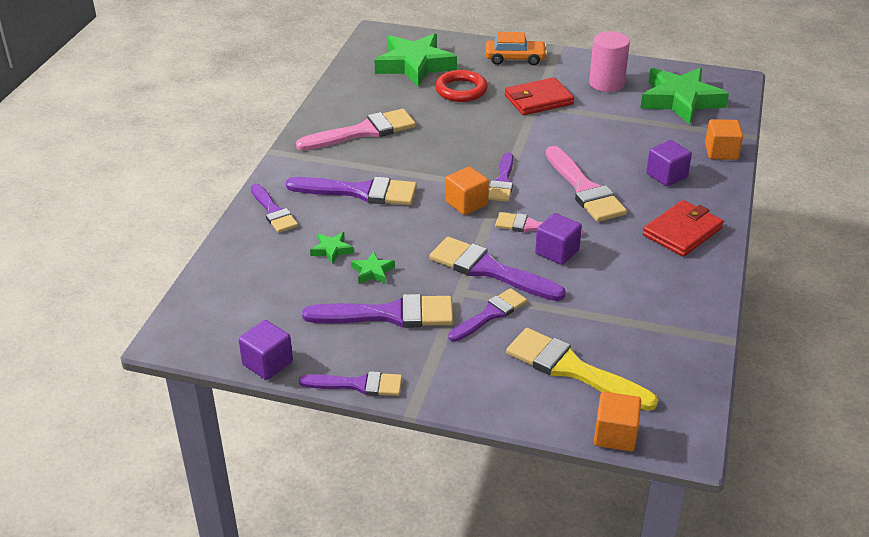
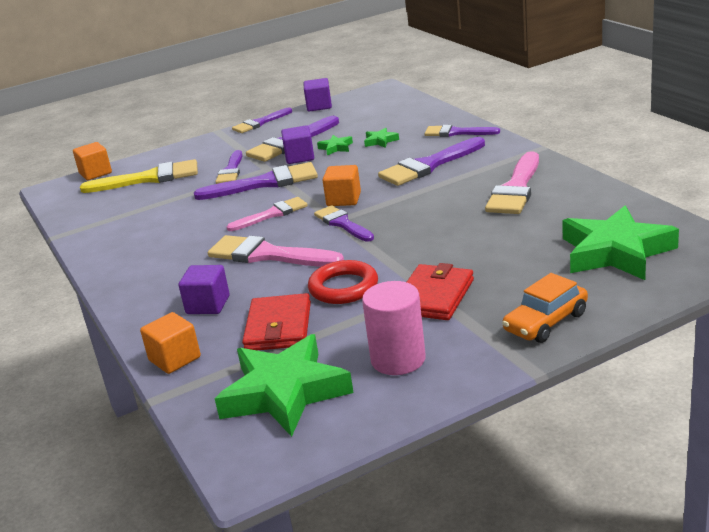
camera: 140 degrees right, 10 degrees down
(461, 90) = (521, 259): red ring -> red ring (343, 287)
(557, 252) = (232, 213): purple cube -> purple cube (299, 157)
(682, 232) = (147, 273): red wallet -> red wallet (278, 327)

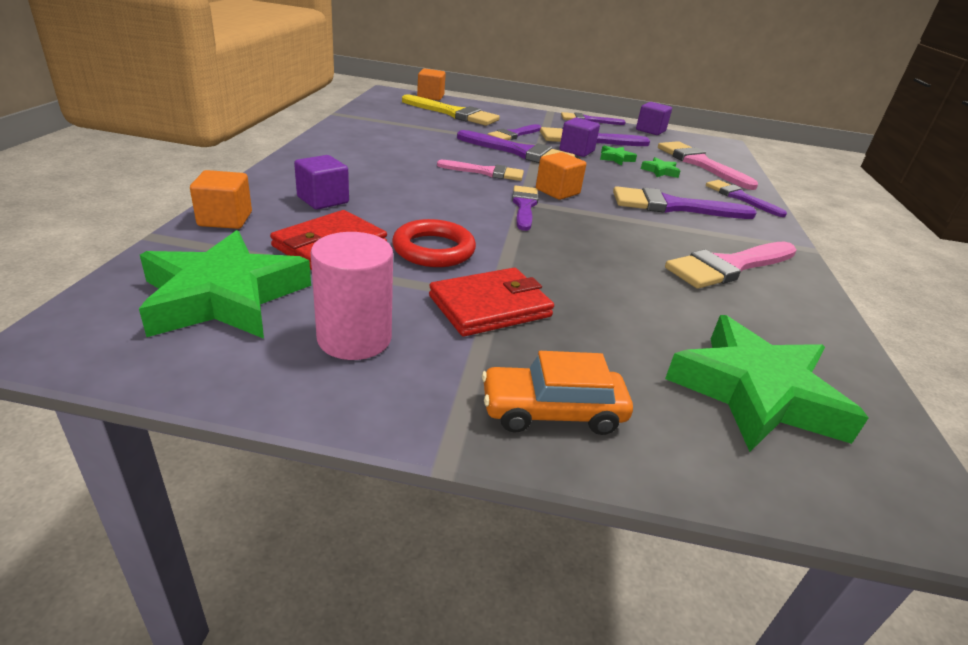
camera: 30 degrees right, 5 degrees up
(268, 255) = (429, 194): pink brush -> pink brush (700, 164)

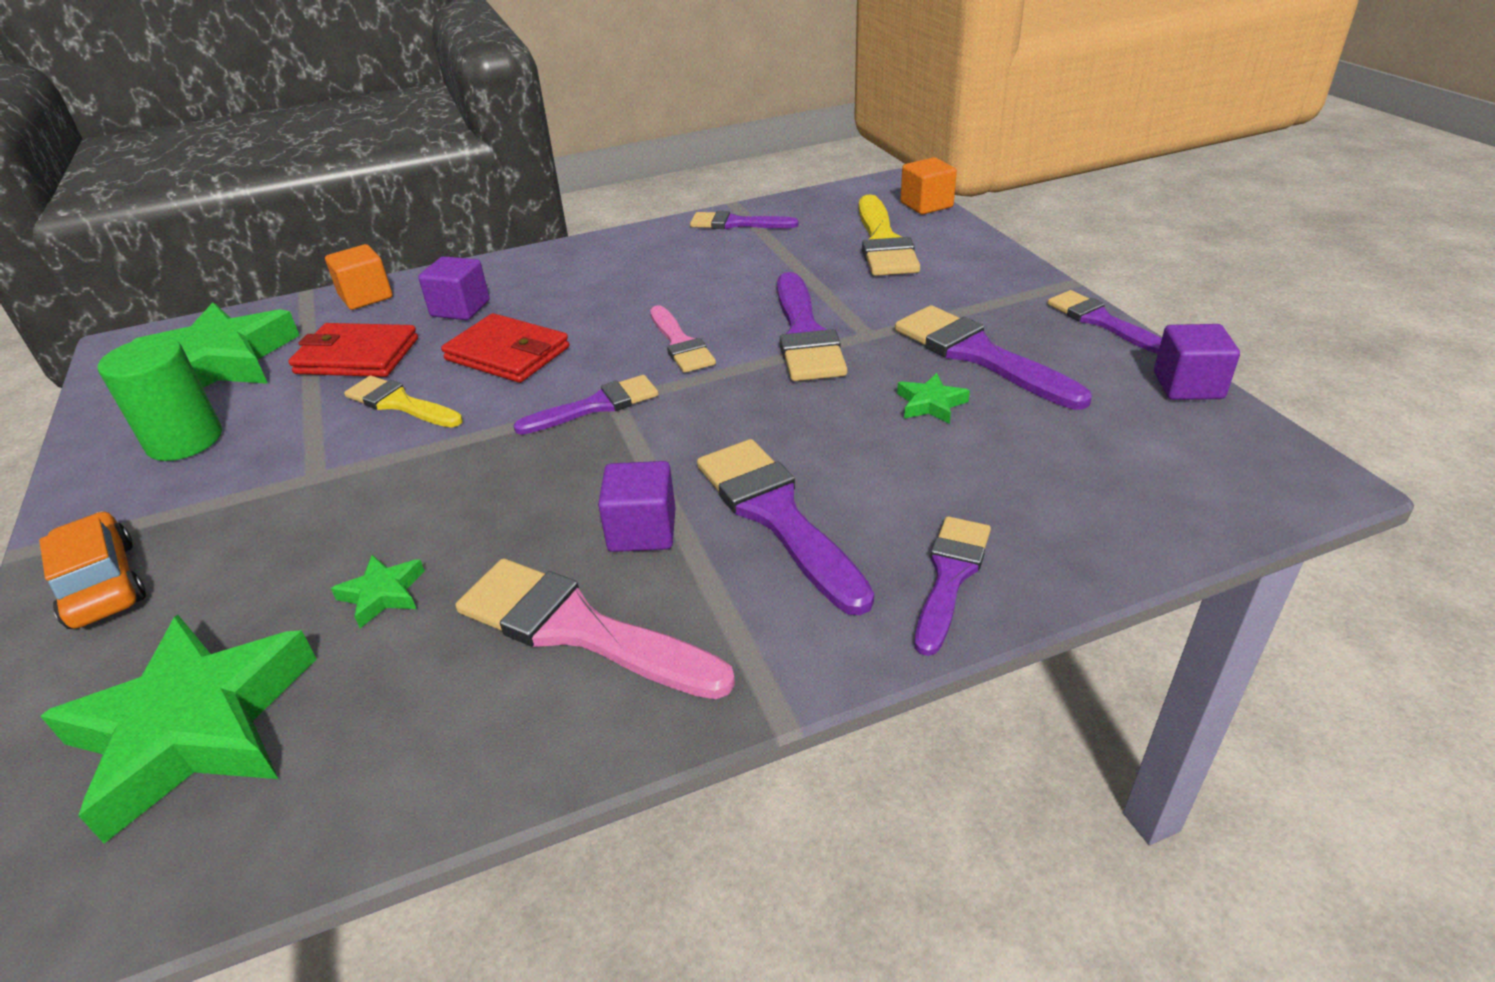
camera: 65 degrees right, 5 degrees up
(354, 338) = (185, 440): pink cylinder -> green cylinder
(433, 249) = (399, 403): red ring -> yellow brush
(490, 306) = (292, 481): red wallet -> red wallet (508, 354)
(513, 135) = (877, 303): purple brush -> purple brush (736, 223)
(557, 191) = (686, 408): orange cube -> none
(576, 151) = (901, 365): purple cube -> purple cube (642, 530)
(660, 171) = (943, 459): green star -> green star (383, 594)
(700, 164) = (1081, 487): pink brush -> none

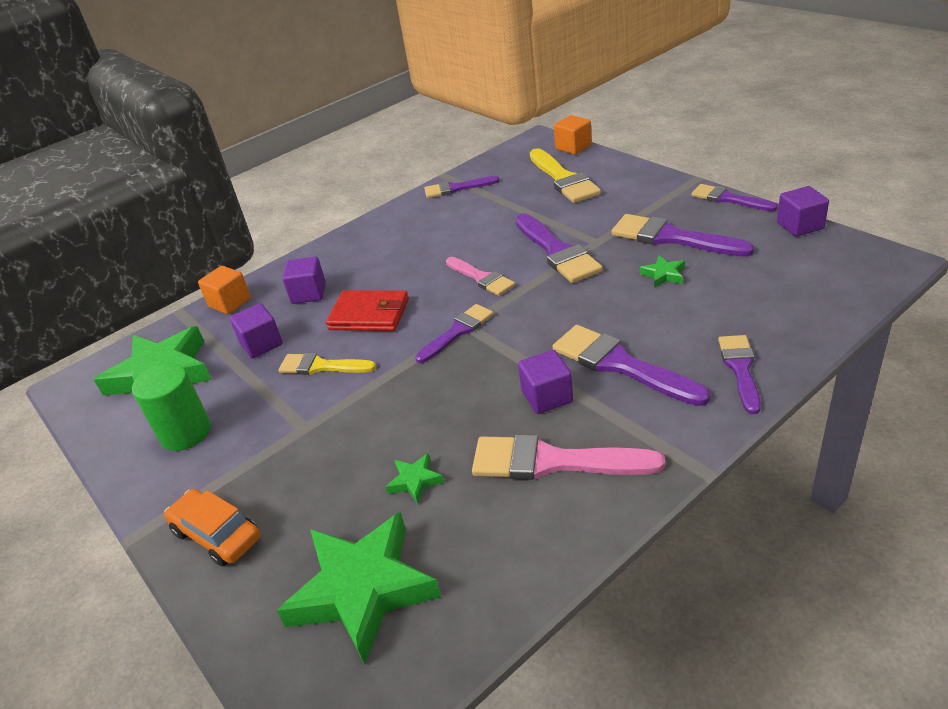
camera: 15 degrees left, 0 degrees up
(357, 356) = (261, 344): red wallet -> purple cube

